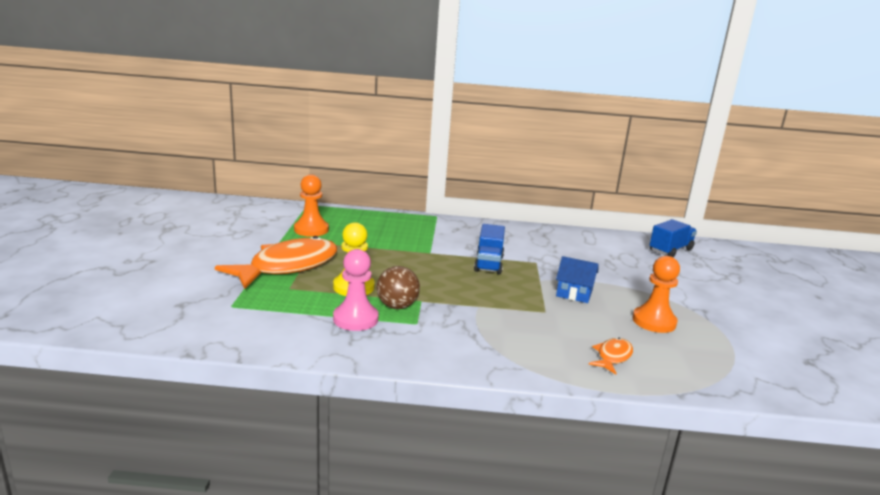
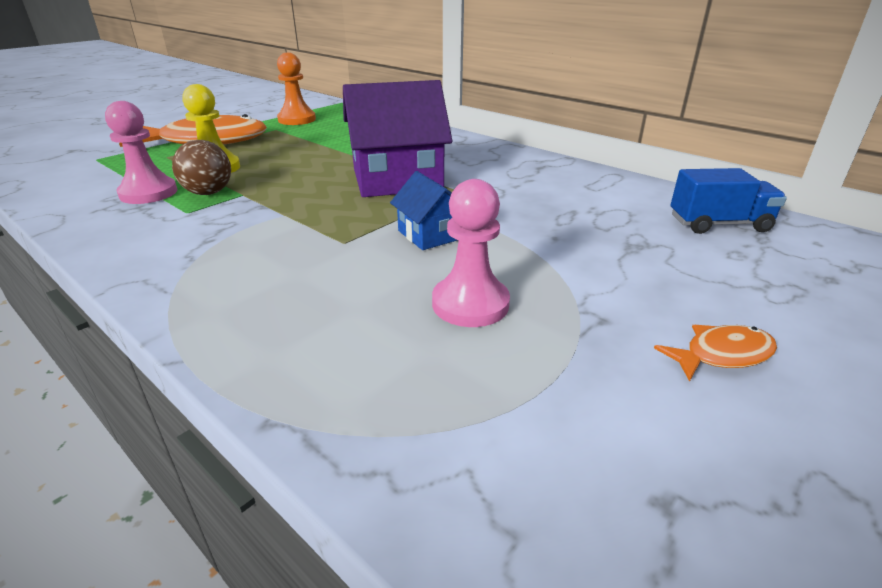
camera: 40 degrees right, 10 degrees up
(488, 263) = (397, 179): blue truck -> purple house
(612, 357) = (299, 324): orange fish -> orange fish (722, 355)
(654, 321) = (470, 304): orange pawn -> pink pawn

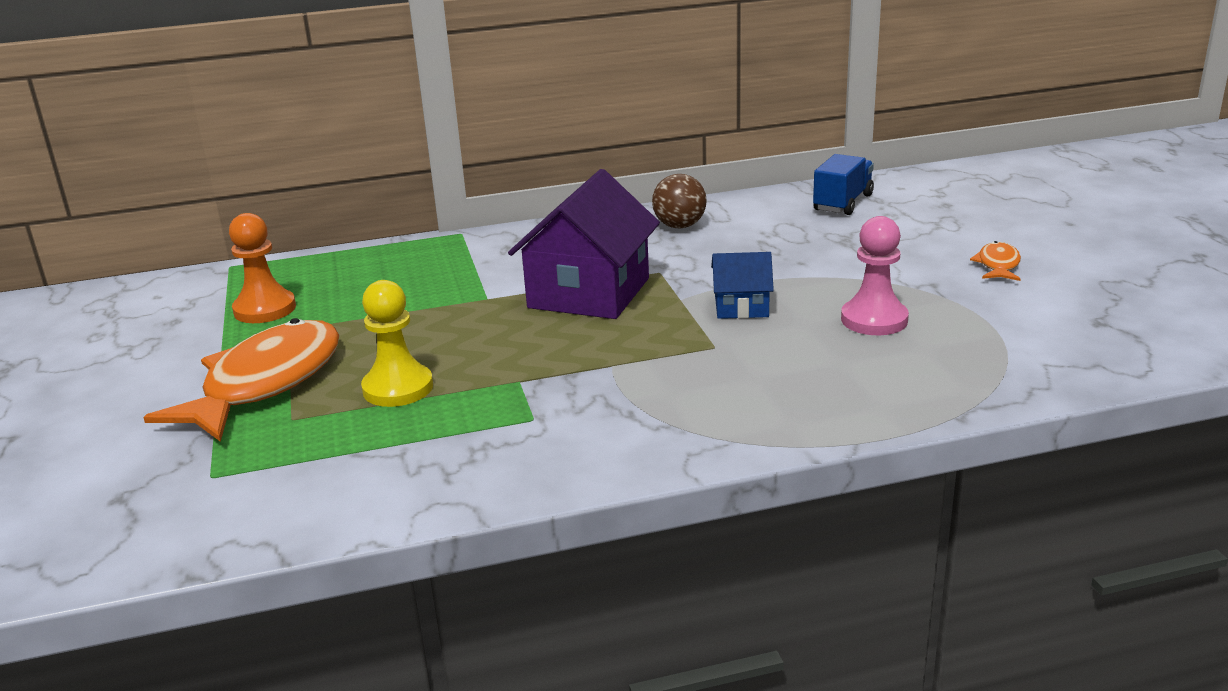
camera: 55 degrees left, 5 degrees down
(148, 193) = (433, 439): pink pawn -> none
(208, 193) = (486, 400): brown ball -> brown ball (679, 226)

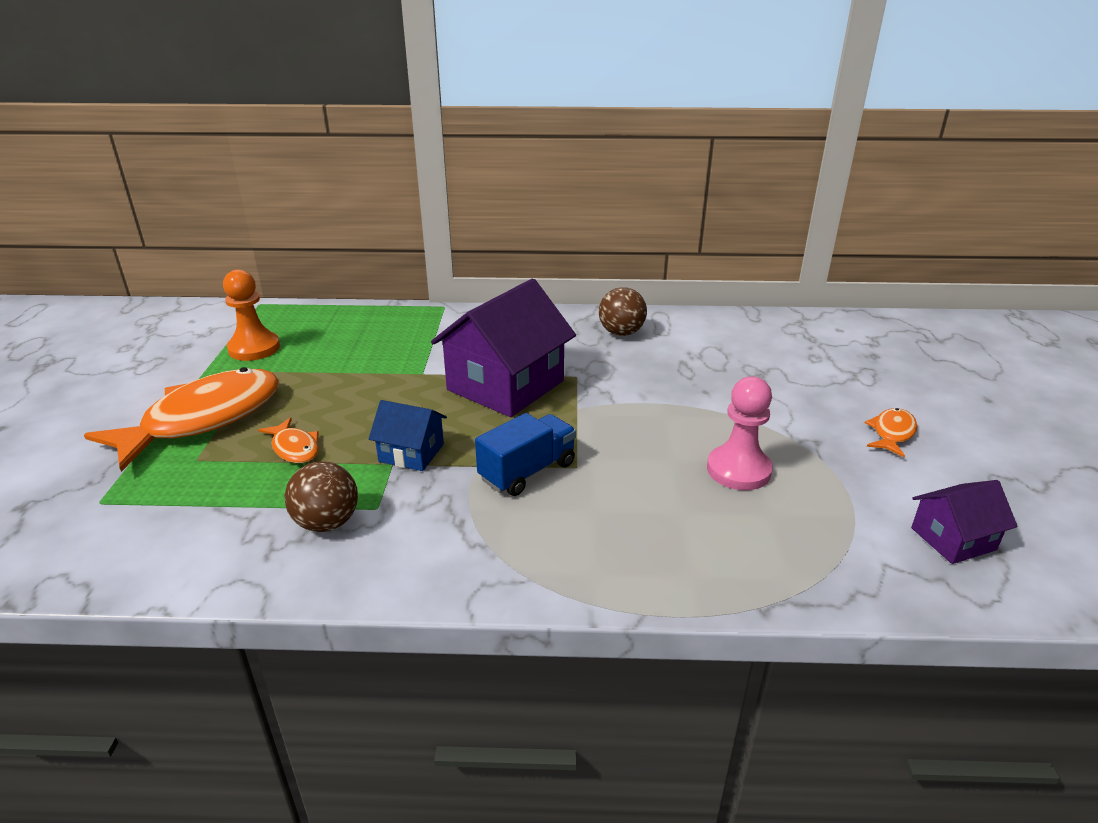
camera: 15 degrees right, 5 degrees up
(398, 388) = (294, 448): yellow pawn -> orange fish
(490, 441) = (327, 523): none -> brown ball
(741, 307) = (625, 428): blue house -> blue house (411, 453)
(843, 203) = (777, 336): blue truck -> blue truck (527, 471)
(1092, 334) = (953, 539): none -> purple house

